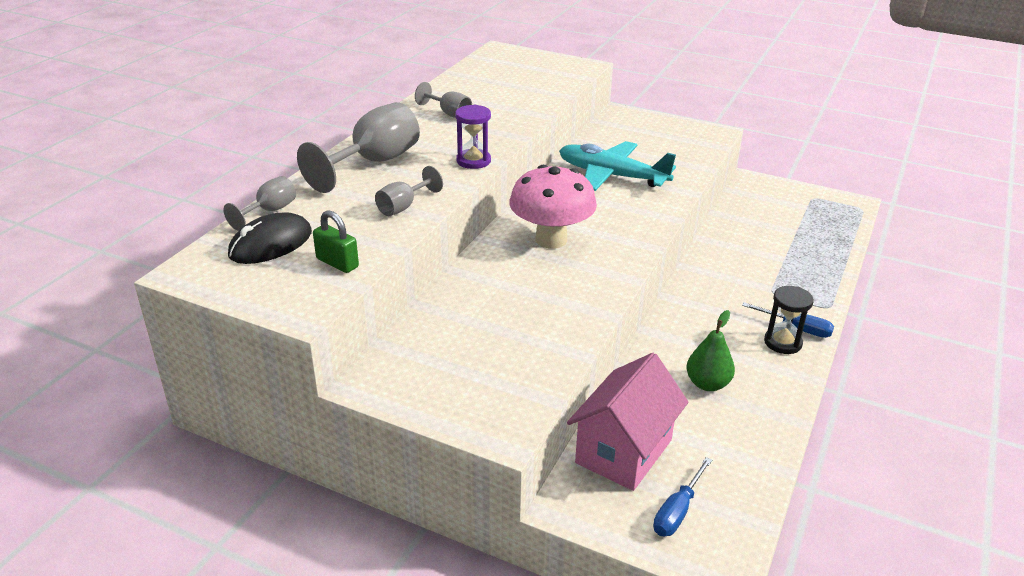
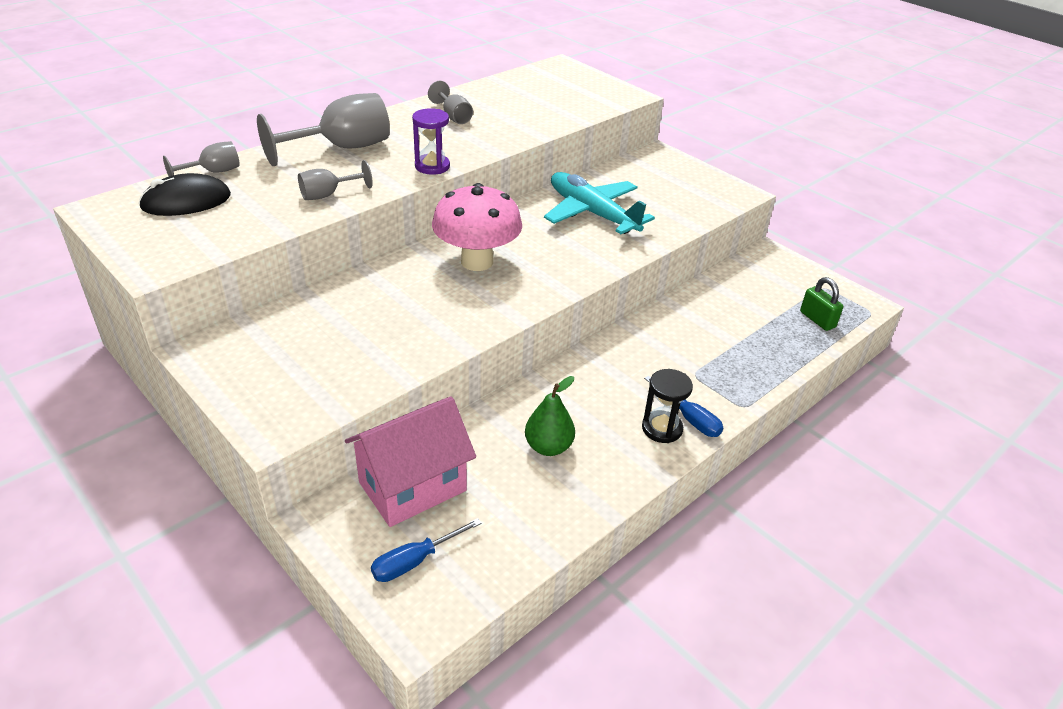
camera: 20 degrees right, 5 degrees up
(337, 263) = (223, 232): green padlock -> green padlock (817, 319)

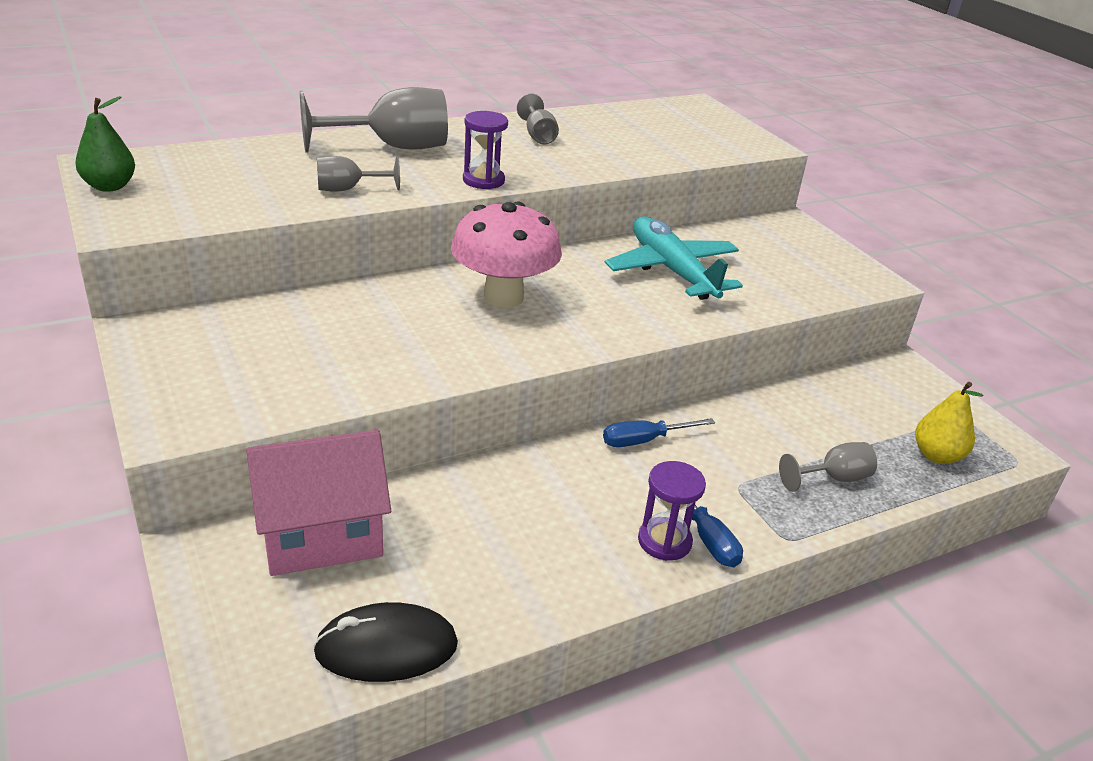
camera: 15 degrees right, 5 degrees down
(186, 201) = (193, 171): black mouse -> black mouse (386, 647)
(213, 172) = (239, 148): grey goblet -> grey goblet (833, 478)
(414, 561) = (279, 623): blue screwdriver -> blue screwdriver (644, 441)
(548, 447) = (508, 530): green pear -> green pear (109, 186)
(662, 428) = (664, 541): black hourglass -> purple hourglass
(817, 319) = (936, 455): green padlock -> yellow pear

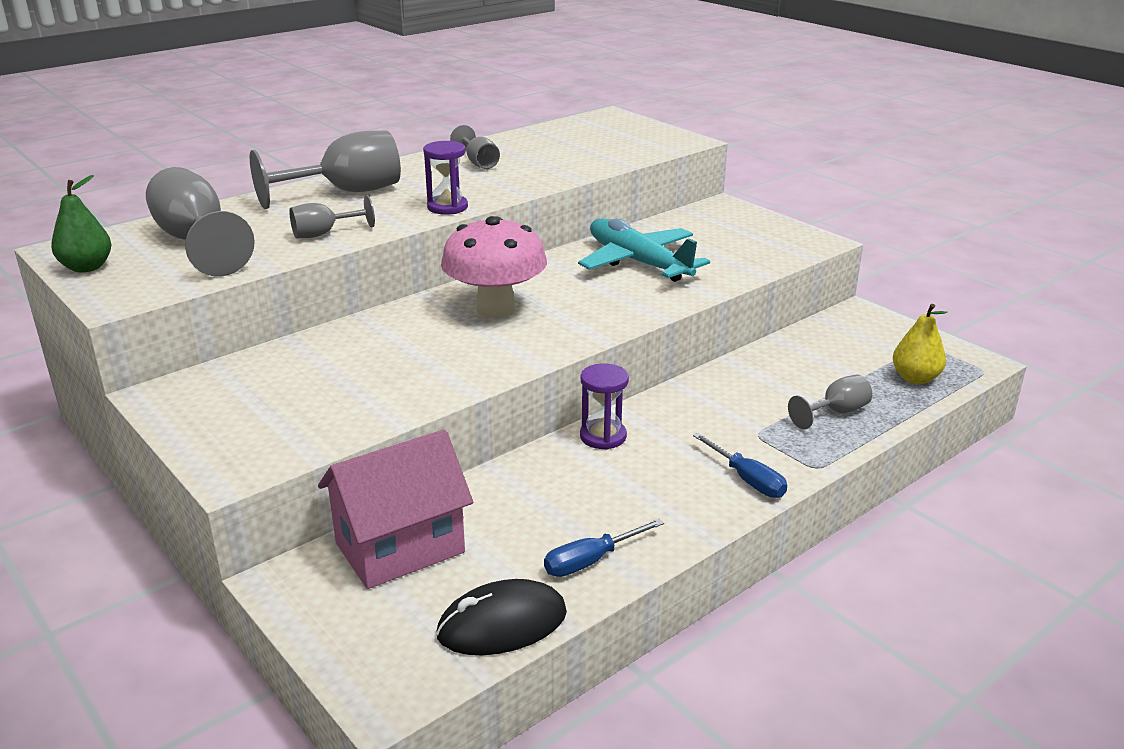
camera: 10 degrees left, 5 degrees down
(224, 177) = (196, 242): none -> grey goblet
(644, 441) = (660, 413): blue screwdriver -> blue screwdriver (591, 561)
(664, 541) = (712, 490): purple hourglass -> purple hourglass (603, 436)

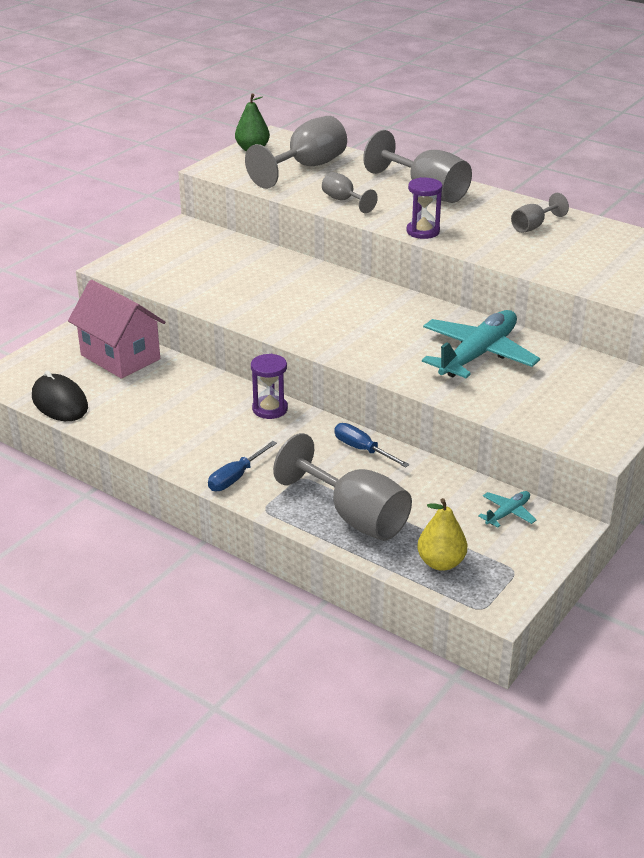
camera: 75 degrees right, 5 degrees up
(495, 309) = (351, 307): pink mushroom -> none
(591, 561) = (123, 423): blue screwdriver -> blue screwdriver (362, 449)
(836, 333) = (508, 513): none -> turquoise plane
(836, 412) = (355, 517): grey goblet -> grey goblet, size x1.90

